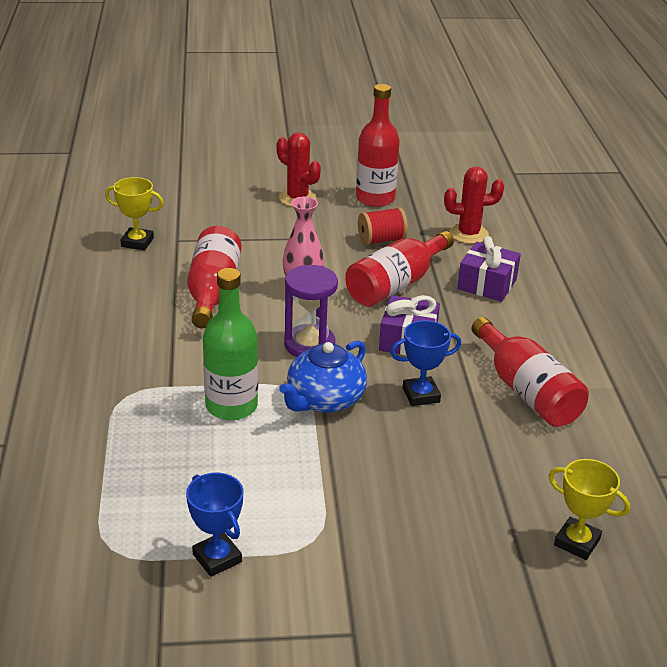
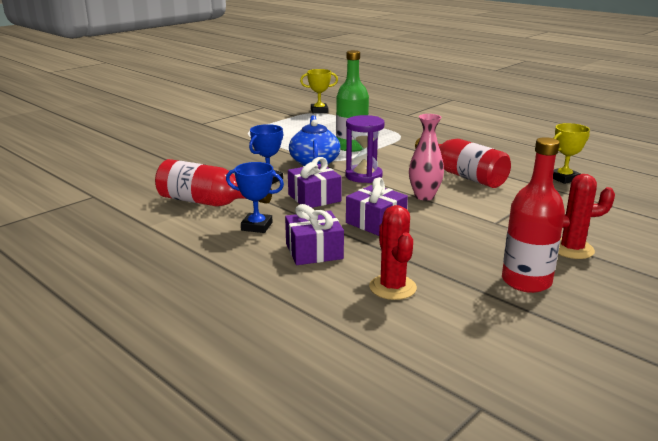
camera: 140 degrees right, 10 degrees down
(217, 558) = (276, 120): blue trophy -> blue trophy (256, 226)
(381, 240) = (445, 247): red spool -> none
(395, 285) = (376, 222): red bottle -> purple gift
(468, 234) = (392, 287): red cactus -> red cactus turned 60 degrees counterclockwise
(577, 542) = (127, 163): yellow trophy -> yellow trophy (319, 111)

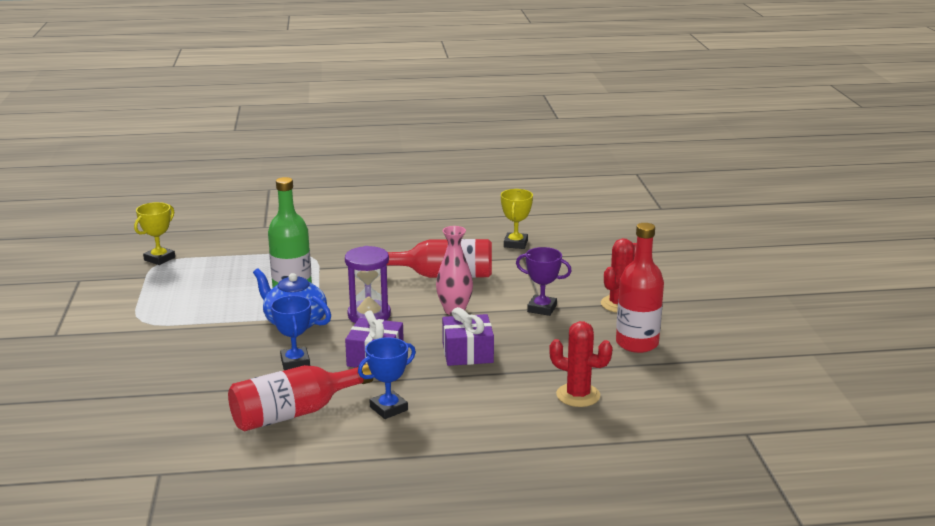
camera: 50 degrees left, 0 degrees up
(314, 251) = (476, 401): purple gift -> none
(494, 223) = (542, 308): none -> purple trophy

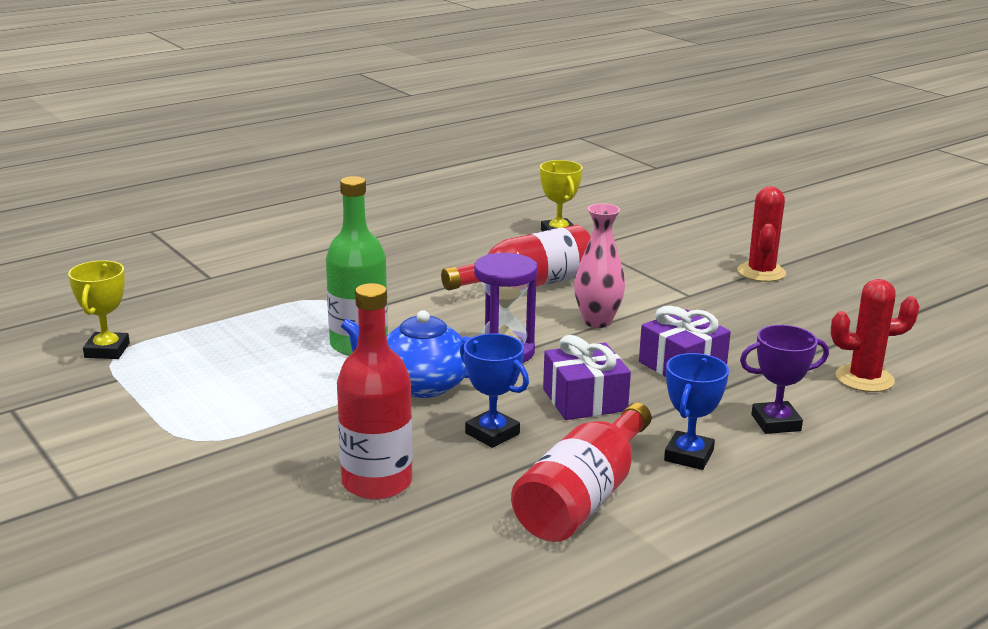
camera: 30 degrees left, 0 degrees up
(542, 308) = (689, 296): purple trophy -> purple trophy (776, 423)
(637, 343) = (838, 308): red bottle -> red bottle (377, 482)

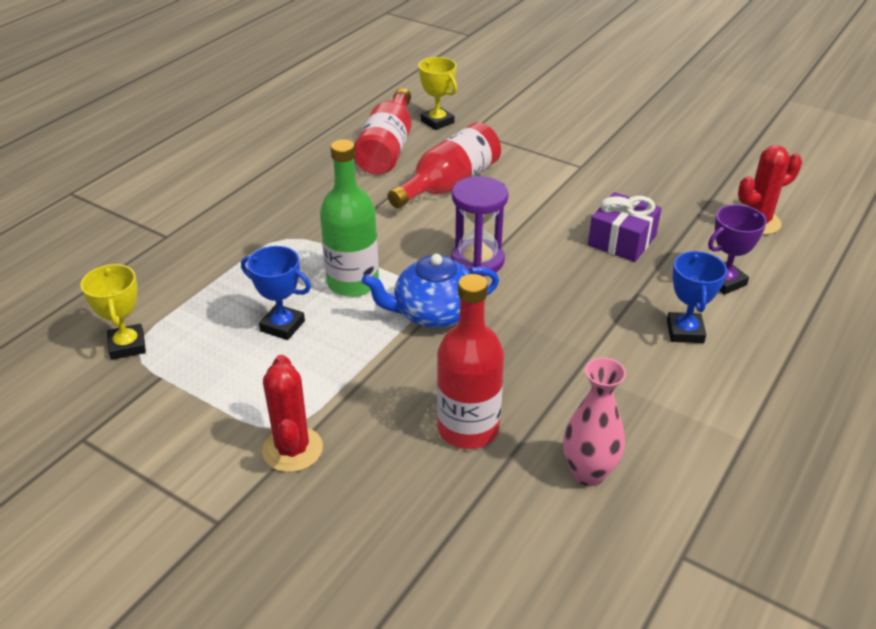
camera: 20 degrees left, 15 degrees up
(492, 433) = (525, 350): blue trophy -> blue trophy (282, 326)
(583, 498) = (637, 397): red bottle -> red bottle (387, 149)
(584, 400) = (573, 295): purple gift -> none
(597, 321) = (529, 210): pink vase -> pink vase (588, 473)
(761, 272) = (619, 131): red cactus -> red cactus (292, 449)

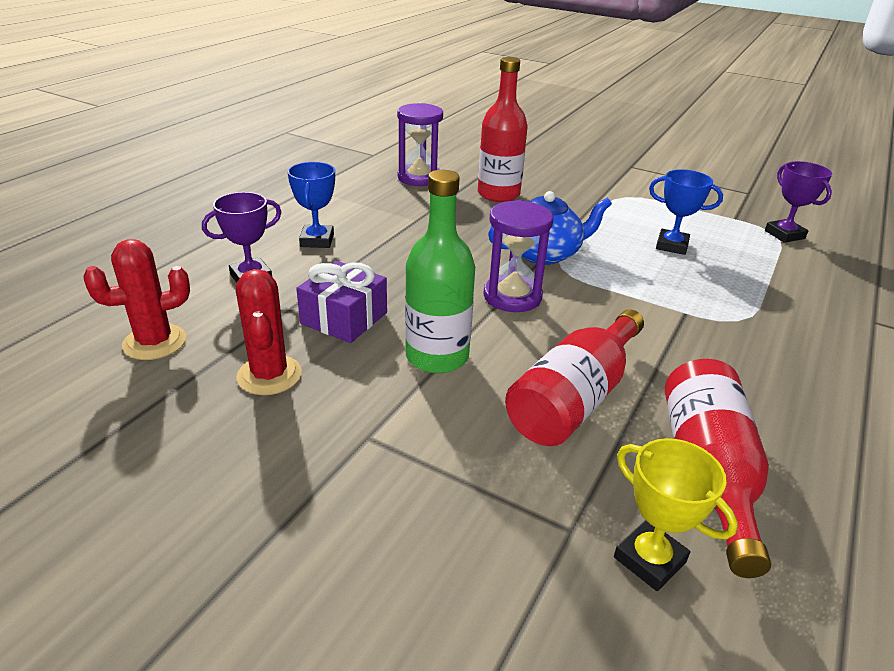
camera: 175 degrees right, 5 degrees down
(127, 345) = (784, 235): yellow trophy -> purple trophy
(292, 449) = (610, 188): red cactus -> red cactus (269, 375)
(353, 282) = (633, 277): green bottle -> green bottle (437, 356)
(588, 473) = (419, 178): pink vase -> purple hourglass

